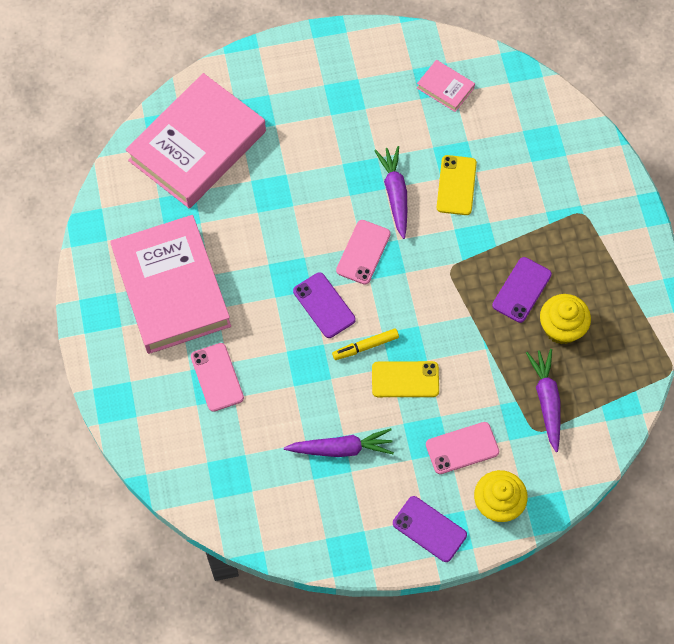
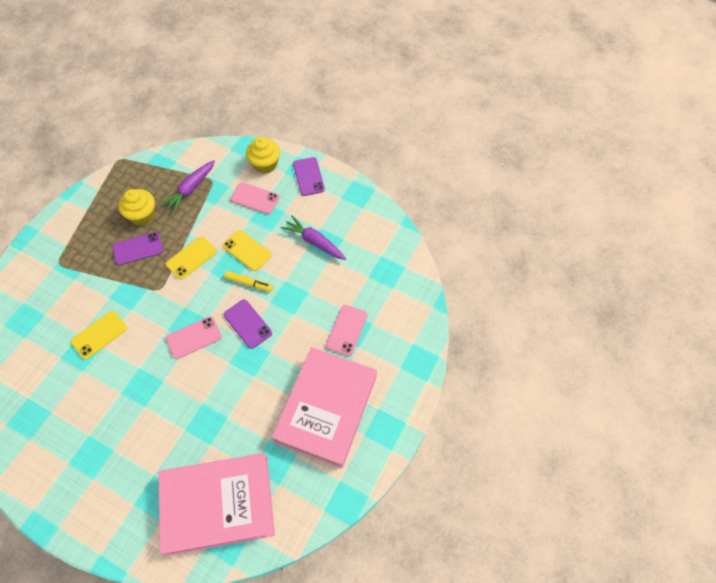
camera: 140 degrees left, 5 degrees down
(324, 305) = (247, 324): purple phone -> purple phone turned 45 degrees counterclockwise
(395, 194) = (137, 359): purple carrot -> none
(445, 88) = (28, 406): pink book -> none
(455, 325) = (191, 258): none -> yellow phone

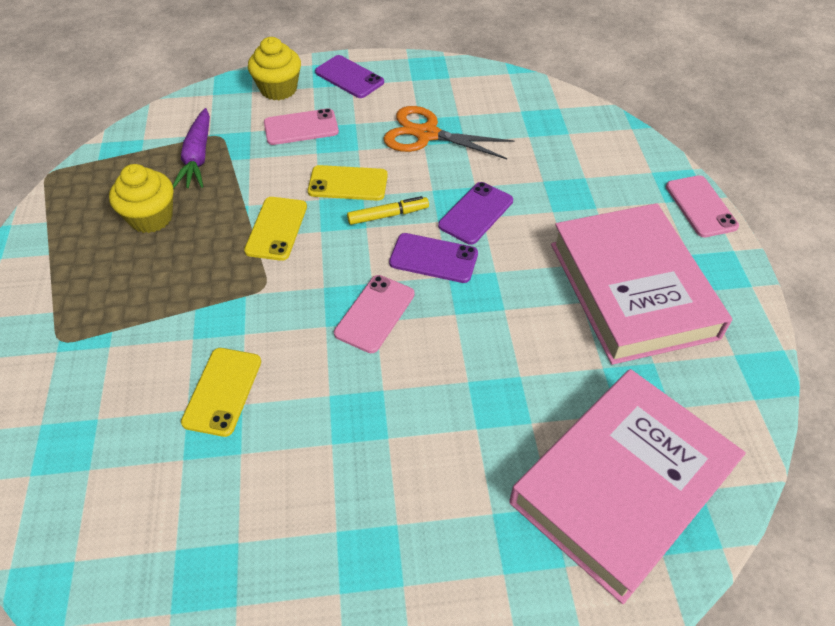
camera: 35 degrees left, 10 degrees down
(138, 249) = (182, 258): purple phone -> purple phone (476, 213)
(314, 242) = (427, 134): purple carrot -> orange scissors
(346, 330) = (564, 199): pink phone -> pink phone (700, 206)

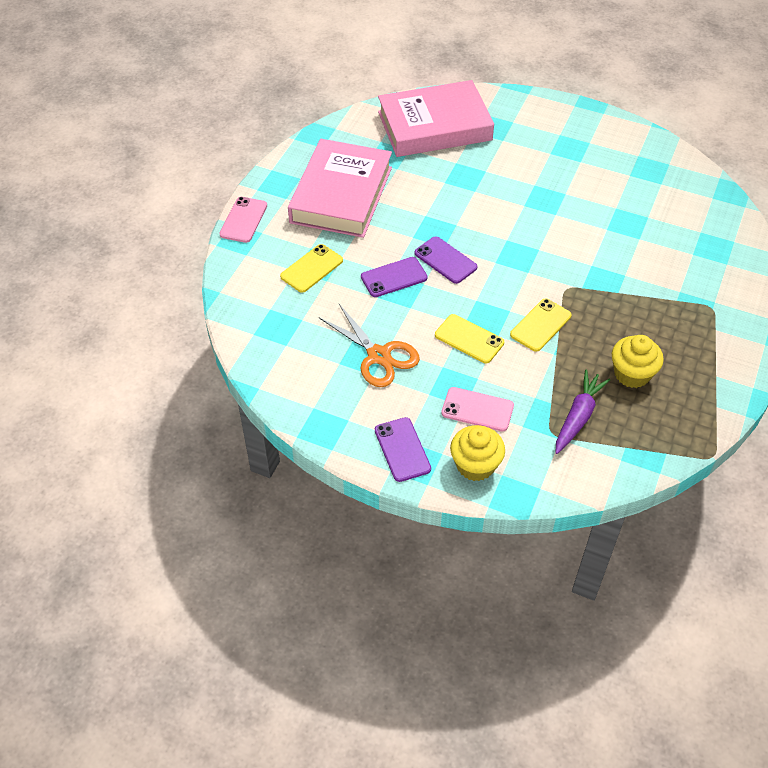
camera: 150 degrees left, 0 degrees up
(222, 391) = (616, 239): yellow phone -> yellow phone (312, 268)
(375, 314) = (504, 243): pink phone -> none
(388, 215) = (455, 302): yellow marker -> none

